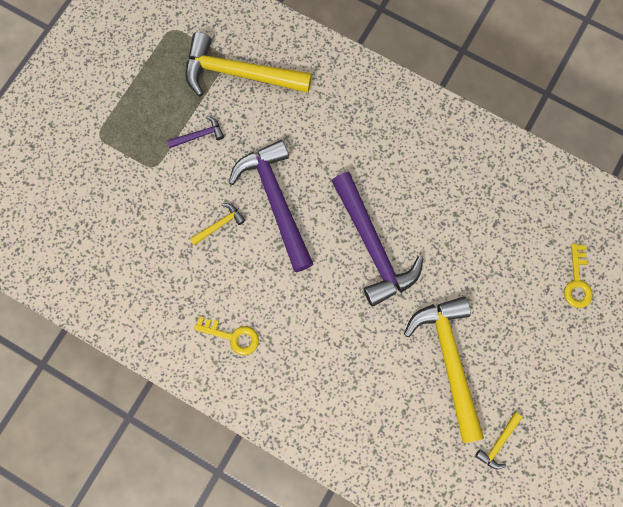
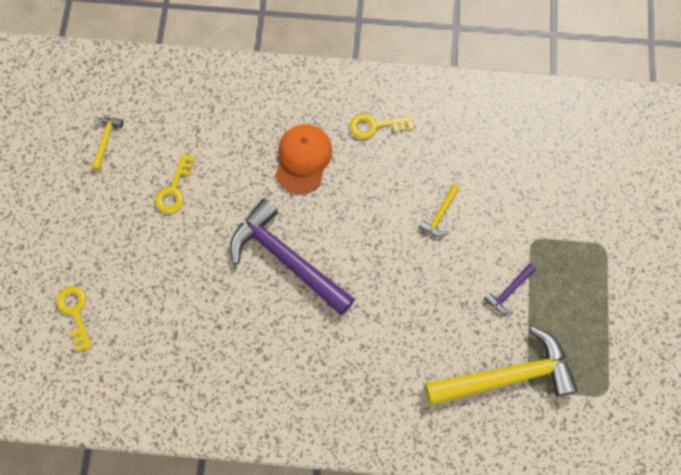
camera: 155 degrees right, 5 degrees down
(275, 201) = (400, 260): purple hammer -> none
(316, 334) = (303, 159): none -> orange cap
(449, 359) = (174, 189): yellow hammer -> yellow key

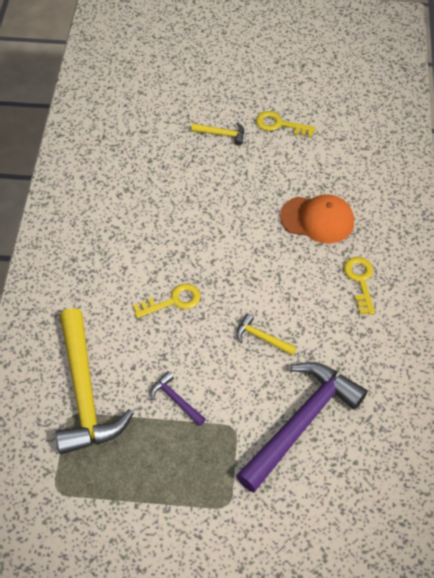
camera: 90 degrees right, 15 degrees down
(75, 313) = (166, 68): yellow key -> yellow key (173, 301)
(106, 140) = (325, 77): yellow hammer -> yellow hammer (222, 134)
(286, 258) = (213, 207): purple hammer -> purple hammer (301, 422)

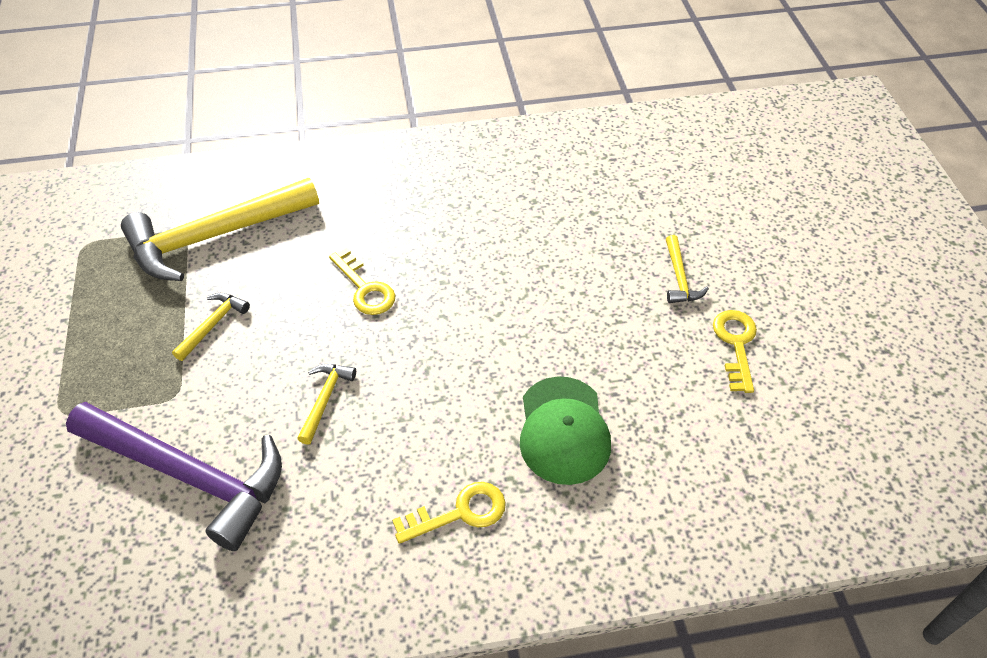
camera: 75 degrees right, 5 degrees down
(175, 399) = (213, 324): purple hammer -> yellow hammer
(317, 219) = (563, 430): orange cap -> green cap

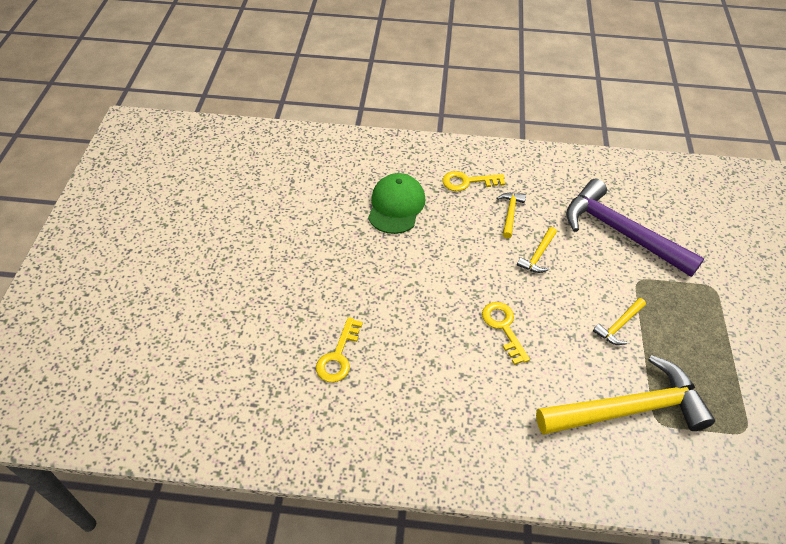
camera: 165 degrees left, 0 degrees up
(679, 278) = (270, 278): yellow hammer -> yellow hammer (510, 213)
(736, 344) = (264, 227): yellow key -> yellow key (338, 356)

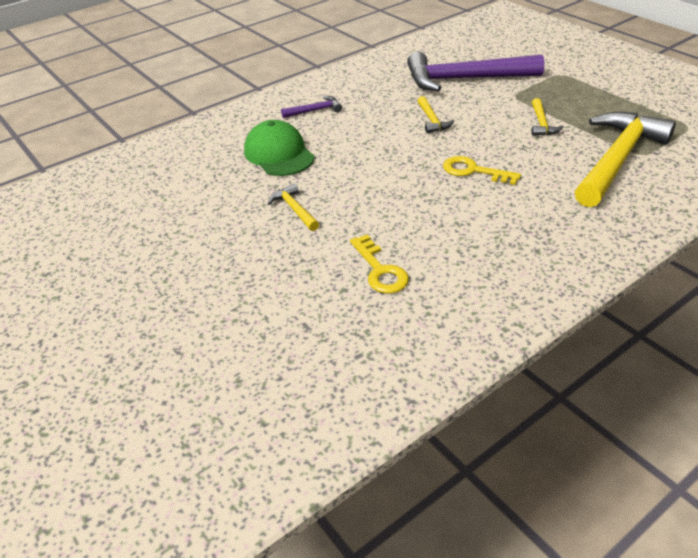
camera: 40 degrees left, 10 degrees down
(468, 182) = (315, 110): yellow key -> purple hammer
(510, 213) = (375, 110): yellow hammer -> yellow hammer (294, 209)

